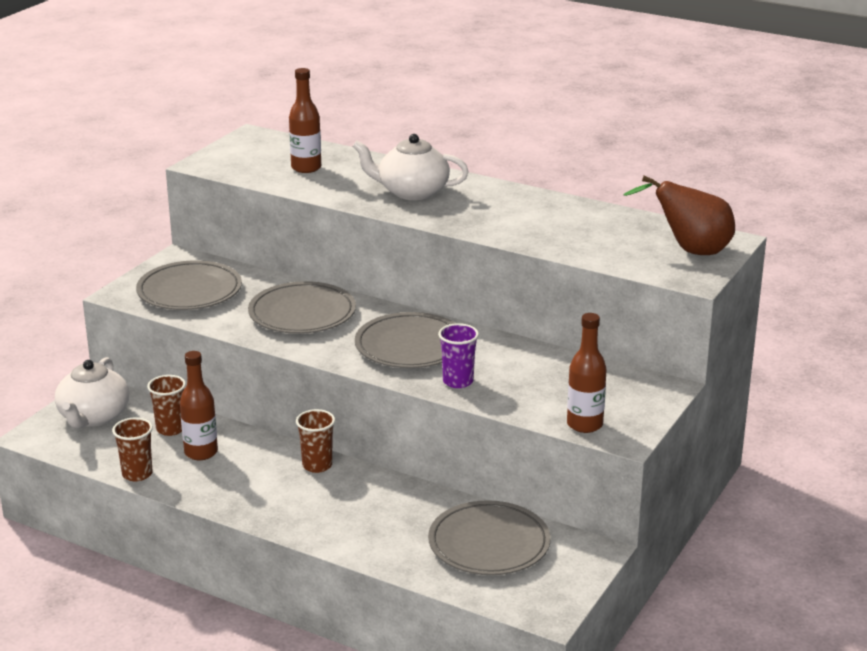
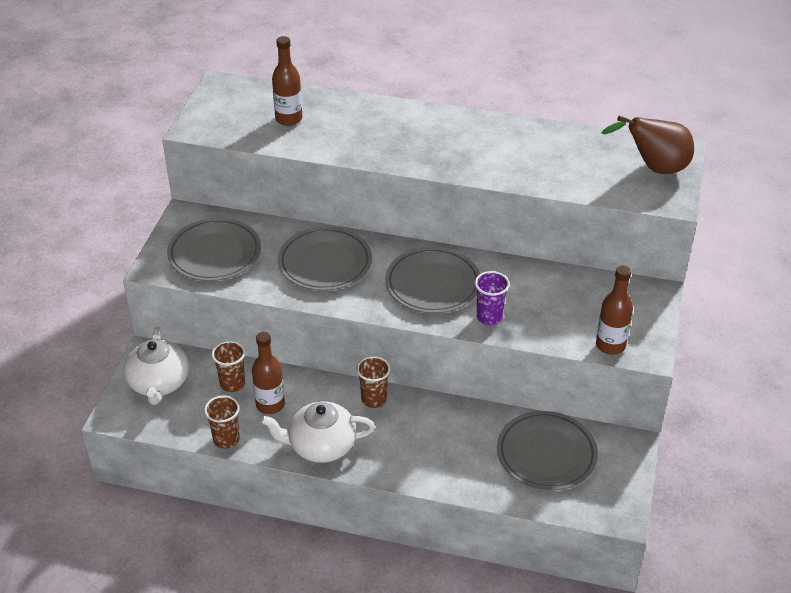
camera: 15 degrees left, 15 degrees up
(412, 192) = (395, 134): white teapot -> white teapot (321, 445)

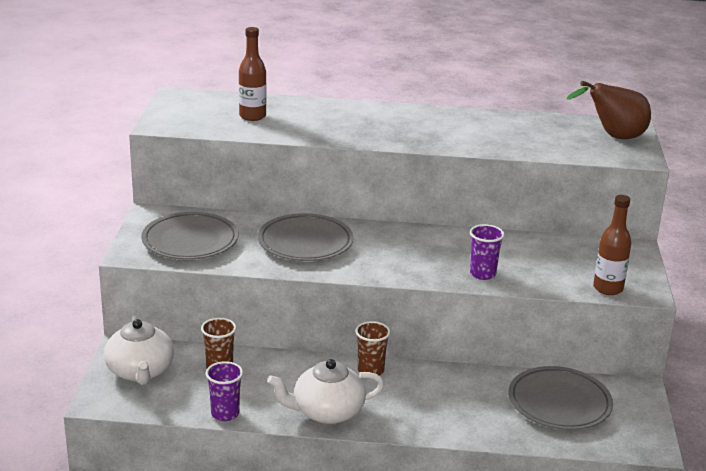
camera: 10 degrees left, 15 degrees down
(226, 439) = (225, 413): brown cup -> purple cup
(270, 405) = (264, 382): brown bottle -> none
(433, 284) = (418, 253): grey plate -> none

